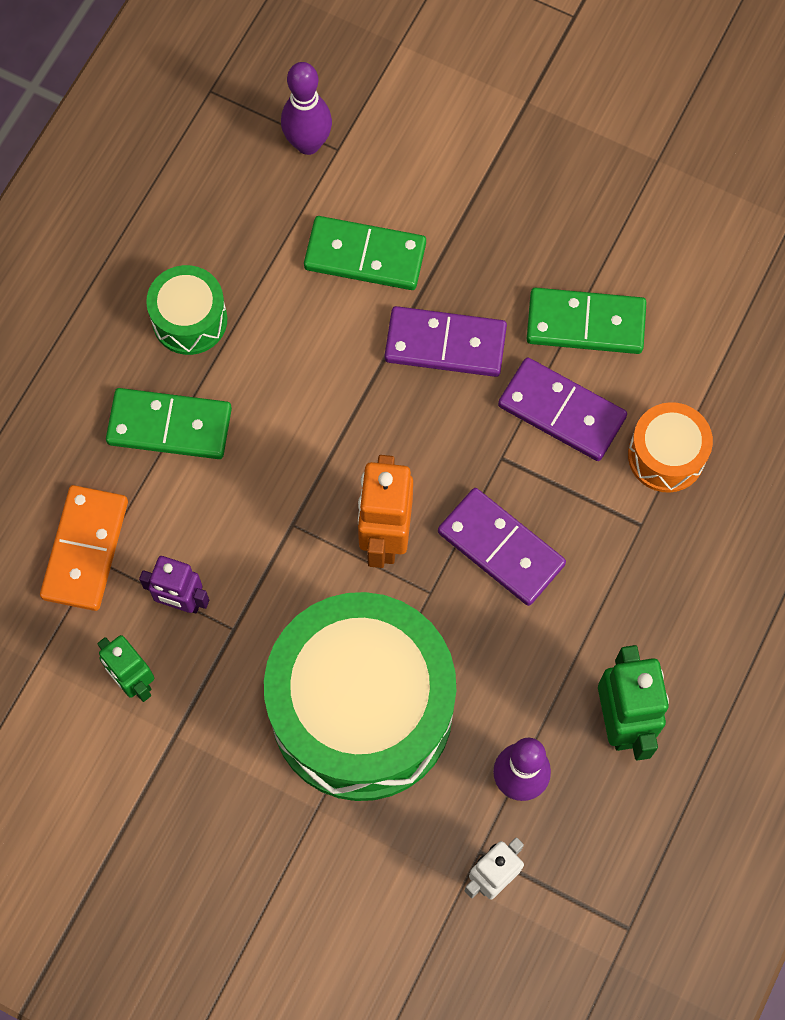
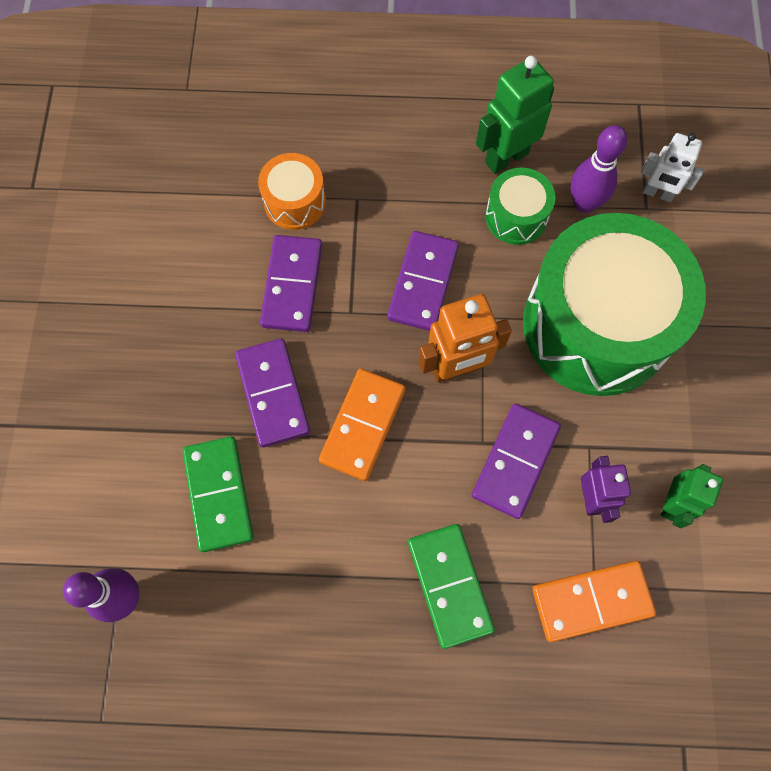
camera: 115 degrees left, 0 degrees up
(189, 320) = (344, 619): green drum -> green drum (516, 216)
(256, 546) = (515, 461): none -> purple domino
(369, 416) = (362, 425): none -> orange domino
(585, 323) = (209, 297): green domino -> none

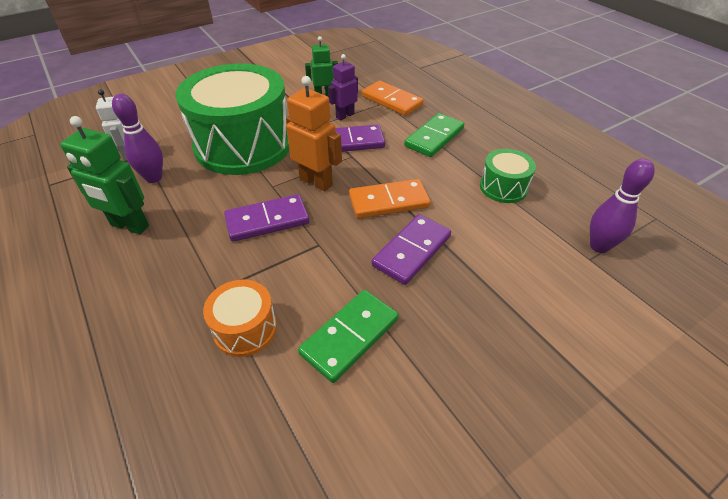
camera: 125 degrees left, 25 degrees down
(219, 494) = (497, 240): green domino -> green domino (349, 336)
(292, 285) = (323, 287): purple domino -> none
(516, 216) = (182, 201): green drum -> green drum (503, 187)

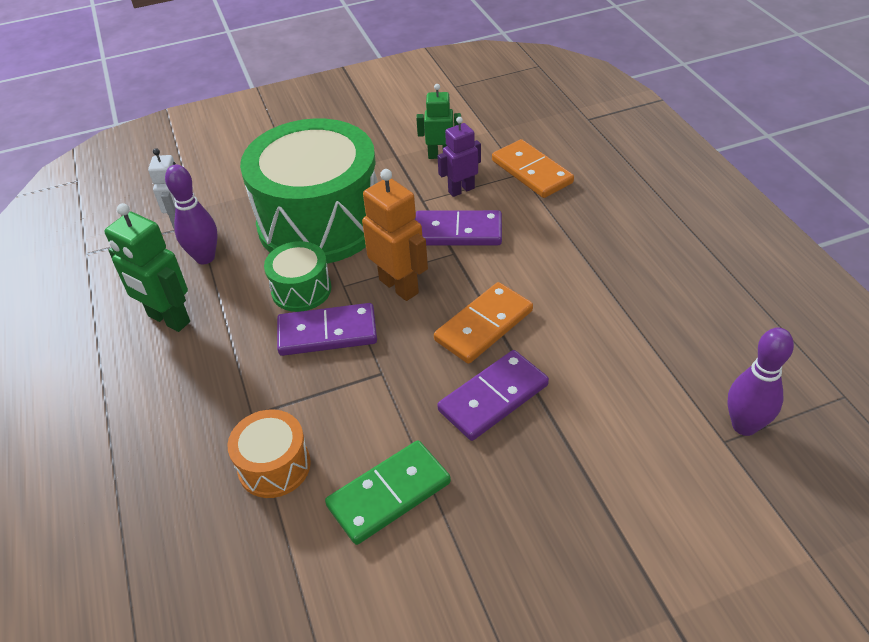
camera: 15 degrees right, 0 degrees up
(389, 202) = (484, 326): orange domino -> orange domino turned 45 degrees counterclockwise
(434, 137) = (573, 236): green domino -> none
(503, 187) = (644, 323): green drum -> green drum (301, 290)

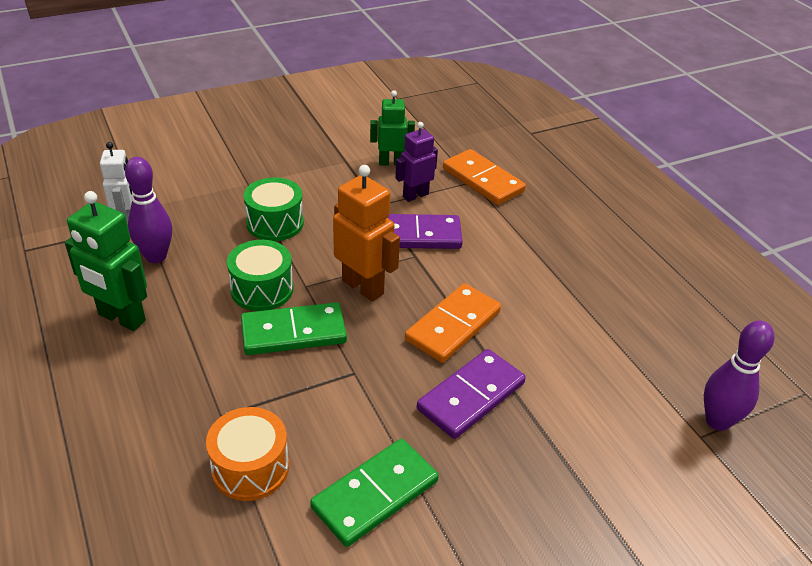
camera: 10 degrees left, 5 degrees down
(320, 222) = (275, 223): green drum -> green drum, size x0.44
(327, 333) = (293, 333): purple domino -> green domino

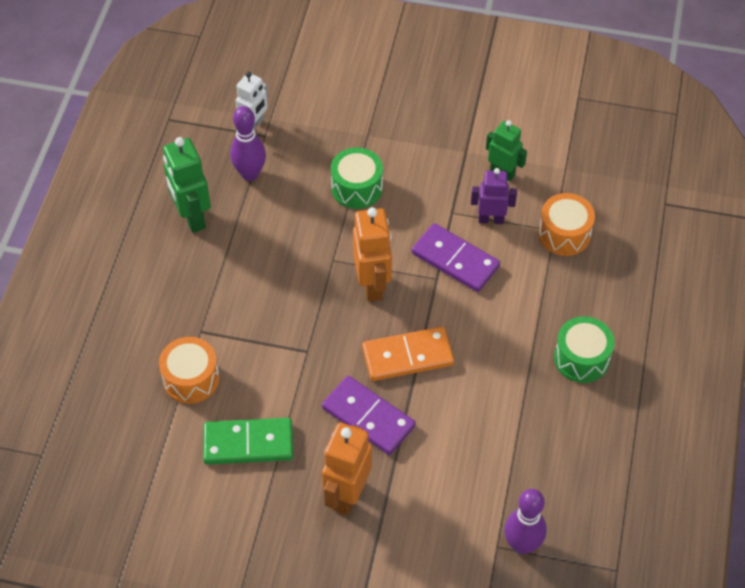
camera: 40 degrees right, 15 degrees up
(262, 289) = (300, 245): green drum -> green drum (581, 358)
(293, 333) = (293, 295): green domino -> none
(471, 396) = (368, 417): purple domino -> purple domino turned 45 degrees clockwise
(482, 180) = (564, 234): orange domino -> orange drum
(525, 479) = (347, 495): none -> orange robot

